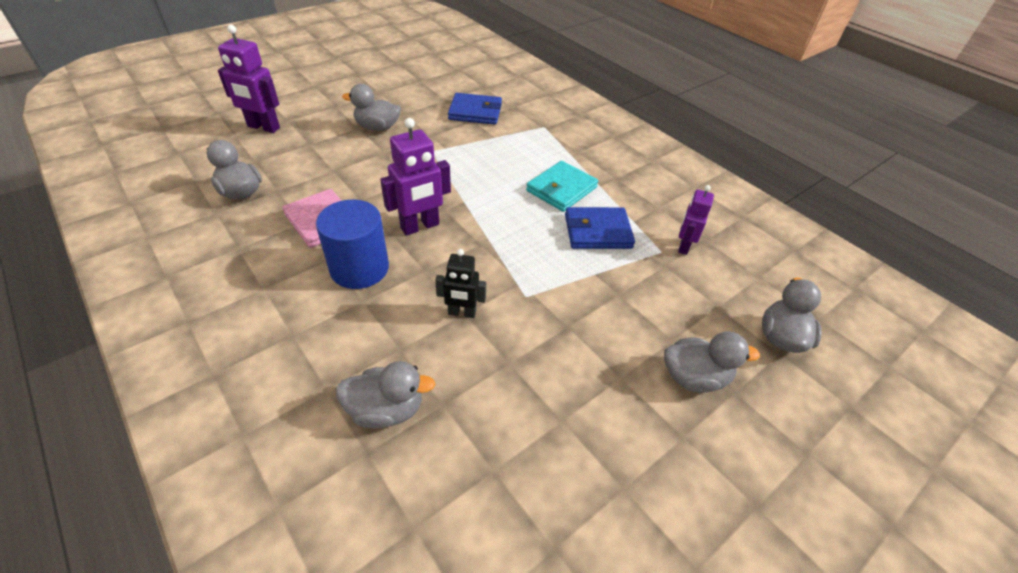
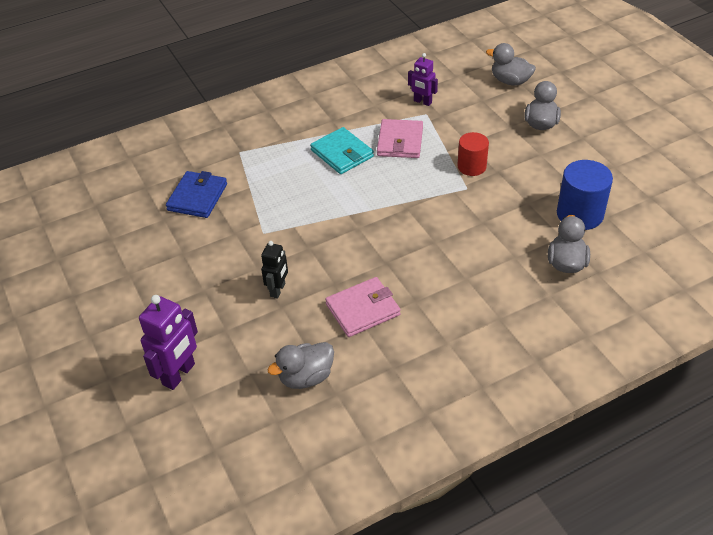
camera: 75 degrees left, 0 degrees up
(359, 268) = (429, 281): blue cylinder -> blue cylinder (580, 214)
(377, 127) = (207, 274): grey duck -> none
(420, 226) = (380, 243): purple robot -> none
(462, 313) = (482, 223): black robot -> black robot (278, 290)
(570, 299) = (471, 166): none -> red cylinder
(597, 231) = (400, 141): blue wallet -> pink wallet

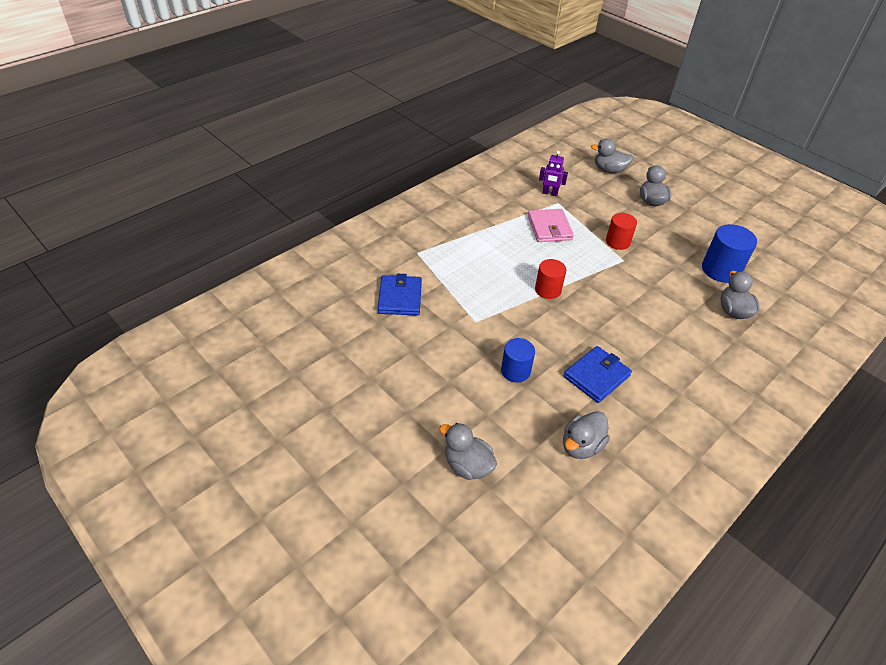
camera: 20 degrees left, 0 degrees up
(179, 374) = (467, 465): purple robot -> grey duck
(278, 290) = (515, 371): black robot -> blue cylinder
(342, 153) = (507, 243): turquoise wallet -> none
(360, 210) = (548, 290): none -> red cylinder
(363, 309) = (596, 376): pink wallet -> blue wallet

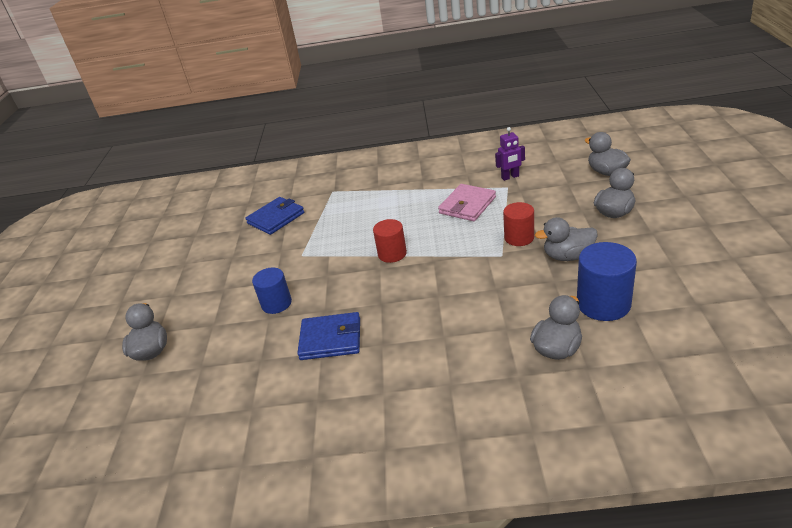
camera: 50 degrees right, 10 degrees down
(549, 193) = (510, 177): purple robot -> purple robot turned 75 degrees counterclockwise
(581, 446) = (239, 385): grey duck -> grey duck (567, 256)

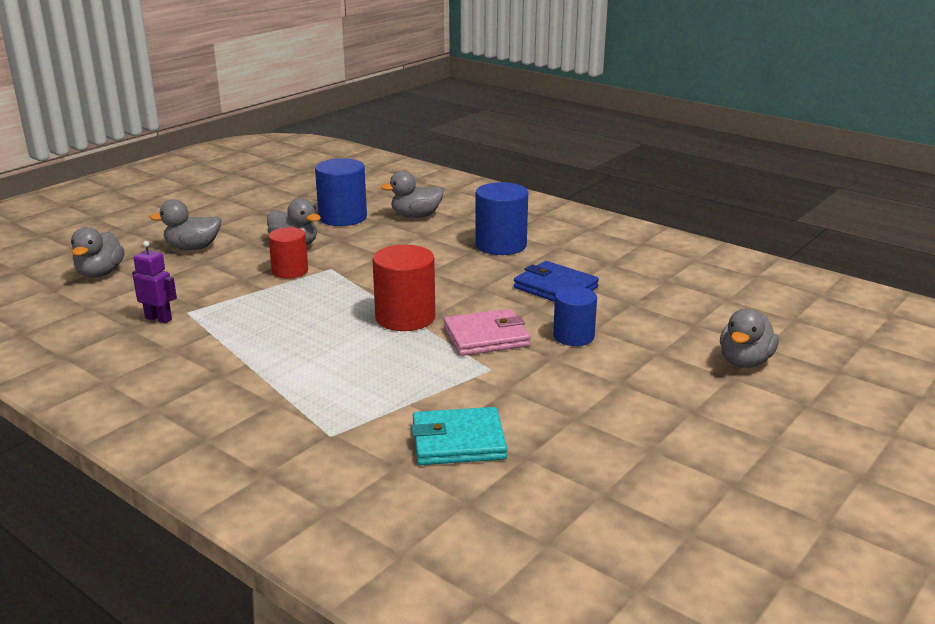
camera: 145 degrees left, 10 degrees down
(276, 218) = (458, 441): blue wallet -> turquoise wallet
(392, 254) = (405, 317): red cylinder -> red cylinder, size x1.51
(430, 360) = (501, 245): none -> blue cylinder
(467, 205) = (256, 318): pink wallet -> pink wallet (486, 337)

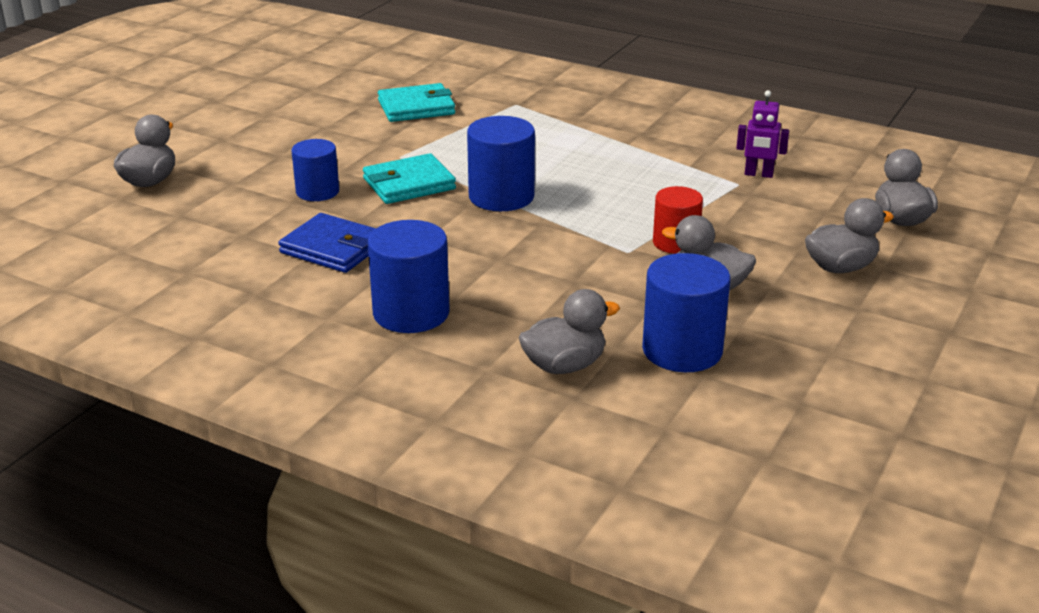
camera: 170 degrees right, 5 degrees up
(405, 317) = (501, 196): red cylinder -> blue cylinder
(486, 337) = (409, 184): pink wallet -> turquoise wallet

